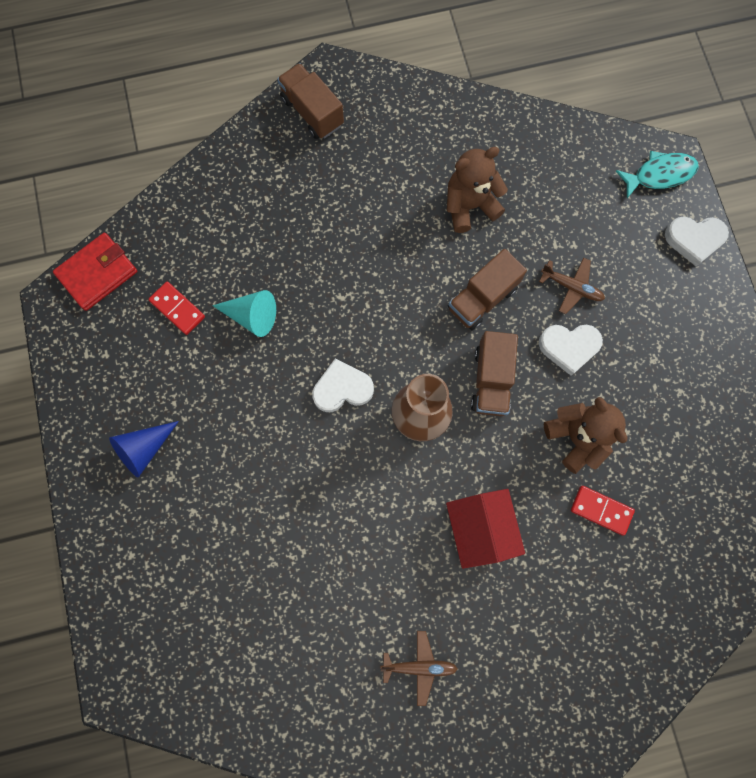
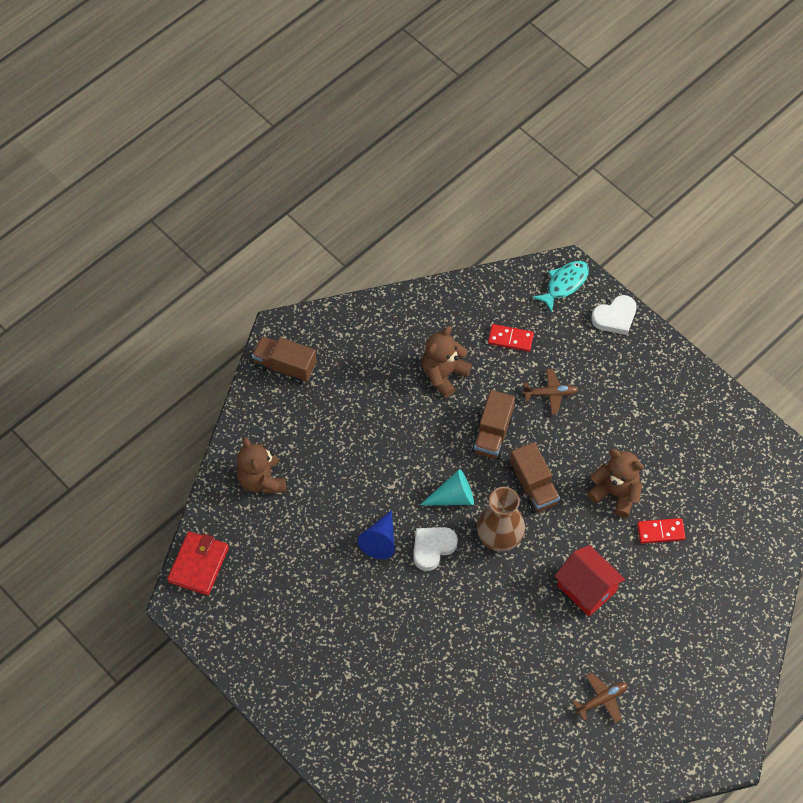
camera: 30 degrees left, 15 degrees down
(144, 449) = (316, 666): blue cone -> blue cone (380, 540)
(177, 309) = (276, 557): red domino -> red domino (510, 339)
(215, 219) = (262, 480): none -> brown teddy bear
(252, 316) = (335, 533): turquoise cone -> turquoise cone (453, 497)
(569, 347) = (573, 435): white heart -> none

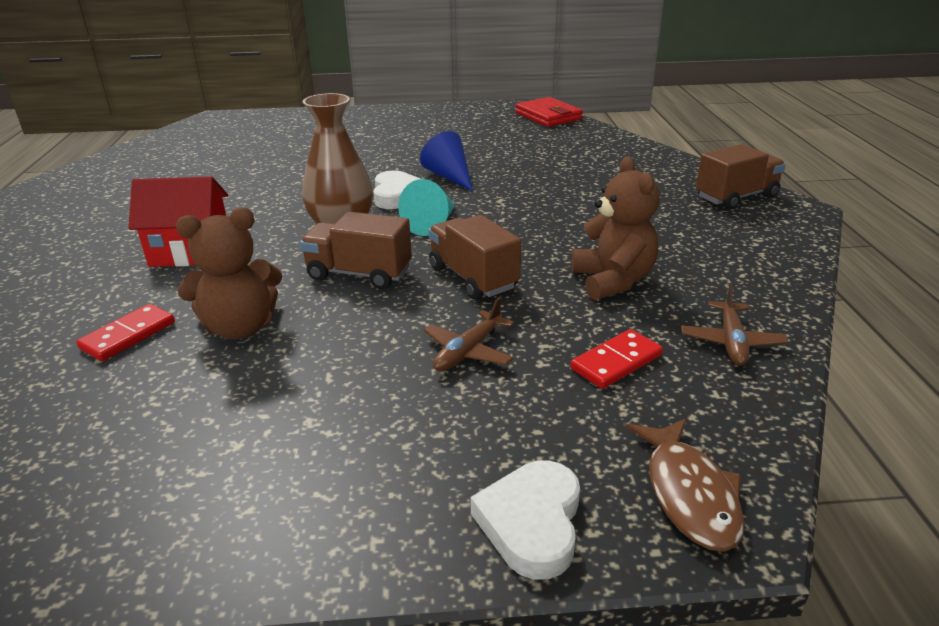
camera: 130 degrees right, 30 degrees down
(262, 480) = (598, 153): brown teddy bear -> none
(564, 284) = (689, 494): turquoise fish -> brown fish
(602, 699) = (95, 212): brown plane -> brown plane (731, 342)

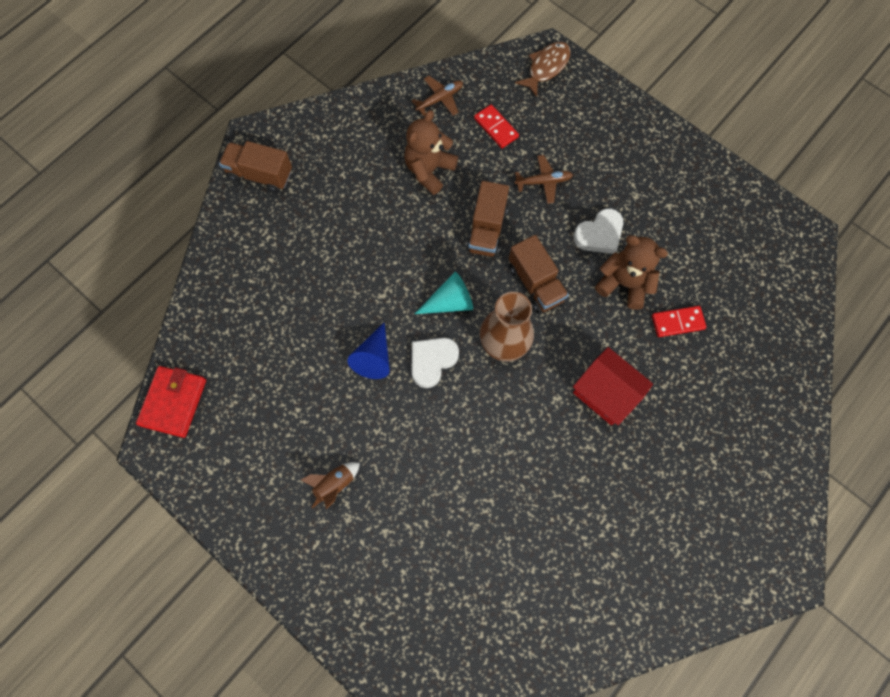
camera: 135 degrees left, 40 degrees up
(388, 136) = (334, 484): none -> brown rocket
(531, 523) = (602, 97): white heart -> white heart (599, 234)
(616, 362) = (496, 128): red domino -> red domino turned 45 degrees clockwise

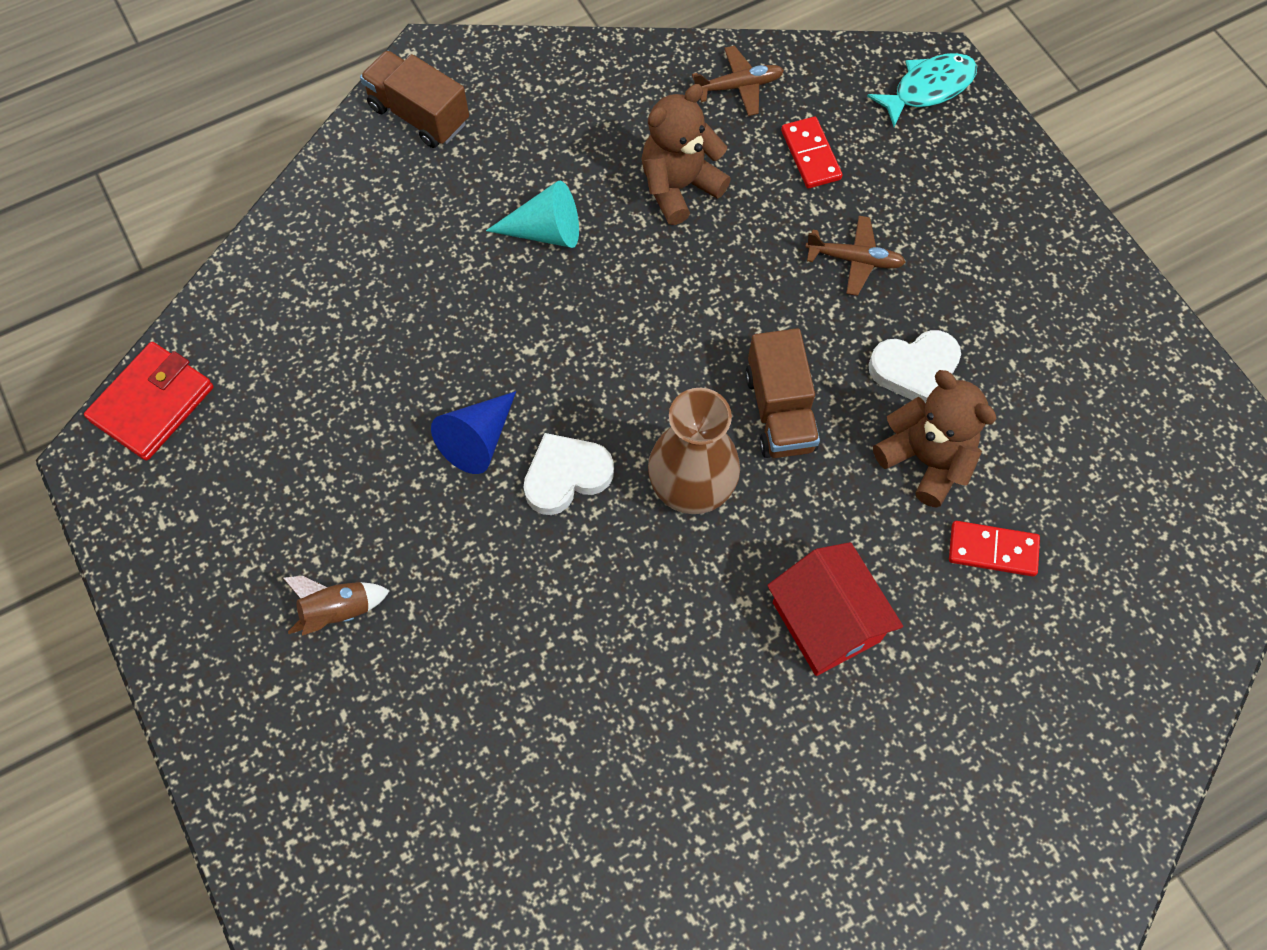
camera: 20 degrees right, 5 degrees down
(450, 302) = (631, 395): turquoise cone -> turquoise cone (545, 231)
(487, 230) = (734, 304): brown truck -> none
(546, 67) = (928, 88): brown fish -> turquoise fish

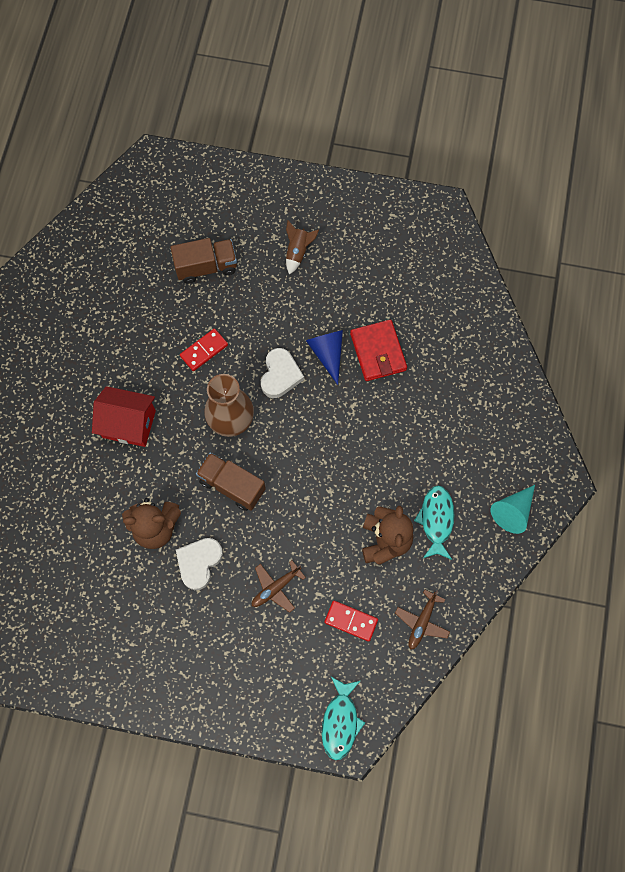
camera: 130 degrees right, 5 degrees up
(153, 404) = (453, 243): red wallet -> red wallet (378, 352)
(419, 115) = (528, 452): brown truck -> brown truck (206, 267)
(545, 231) = (411, 459): turquoise cone -> turquoise cone (512, 511)
(601, 152) = (436, 520): none -> turquoise fish
(992, 550) = (94, 517): red domino -> red domino (204, 350)

